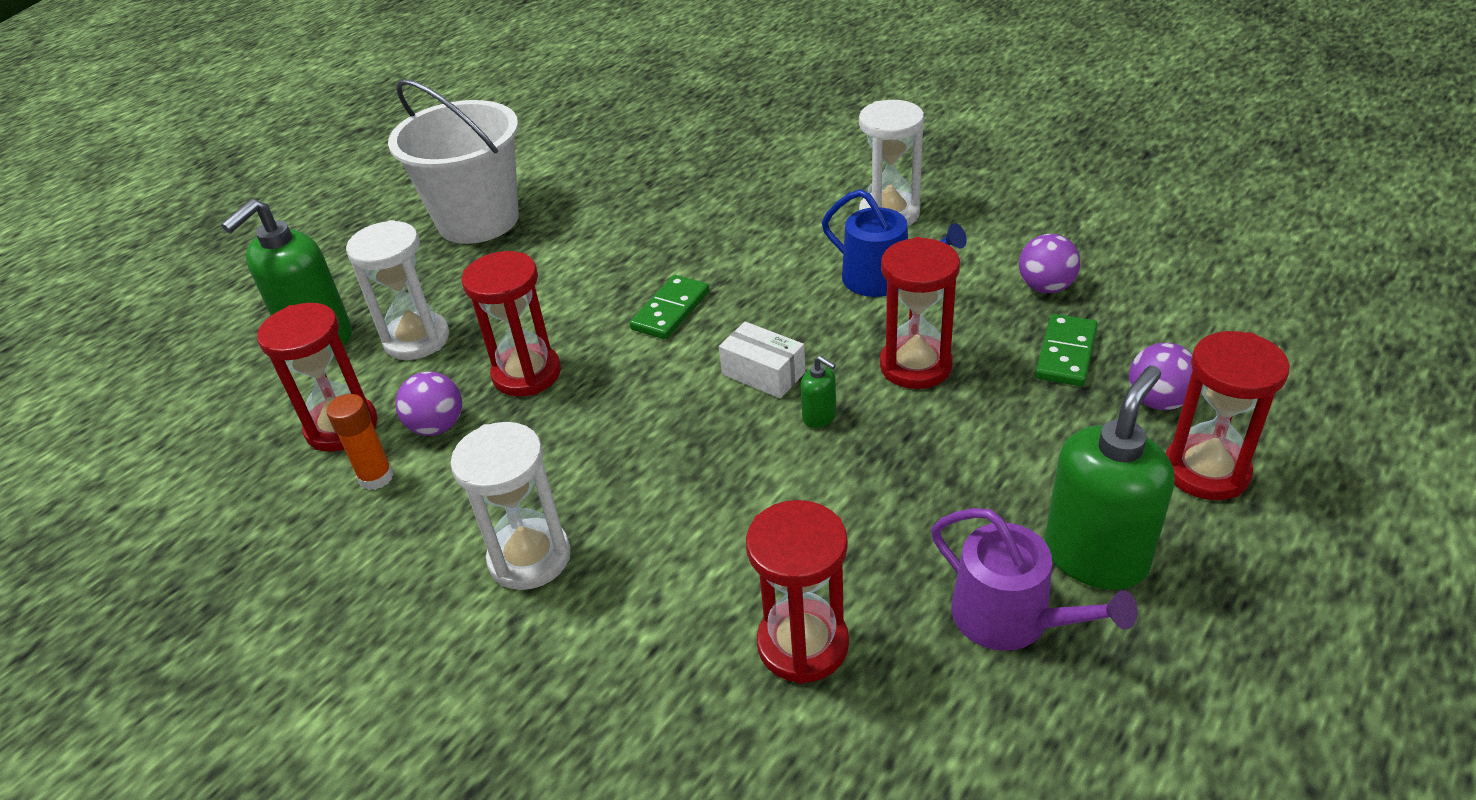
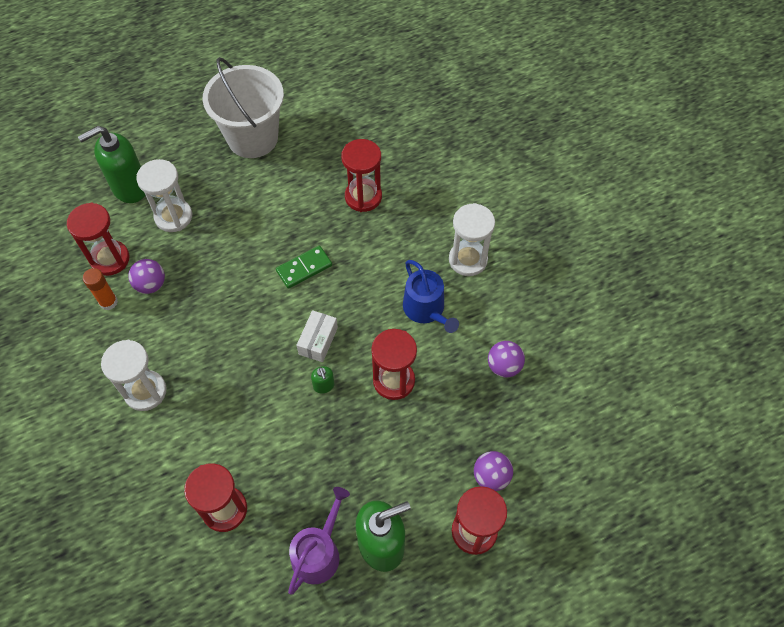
camera: 25 degrees right, 20 degrees up
(527, 374) = (210, 273): red hourglass -> red hourglass (363, 197)
(763, 373) = (318, 341): white box -> white box turned 45 degrees clockwise
(1011, 618) = (318, 552): purple watering can -> purple watering can turned 135 degrees counterclockwise
(1065, 353) = (473, 418): green domino -> none

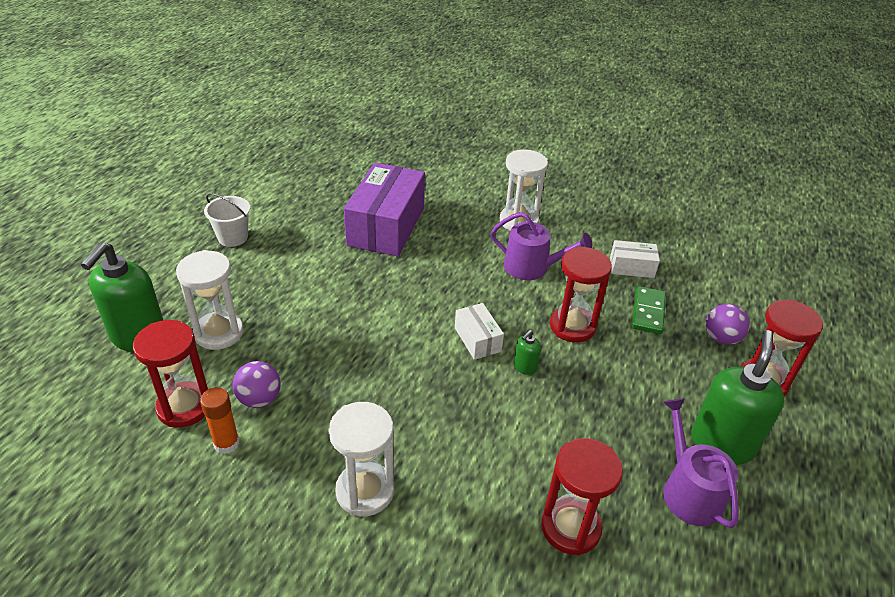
camera: 45 degrees left, 20 degrees down
(252, 138) = (233, 237): white bucket -> white bucket, size x0.50
(304, 268) = (398, 298): green domino -> green domino (648, 312)
(324, 386) = (525, 367): green soap dispenser -> green soap dispenser turned 105 degrees clockwise
(363, 197) = (386, 226): red hourglass -> purple box
(426, 309) = (532, 267): blue watering can -> purple watering can
(504, 366) = (631, 267): purple ball -> white box

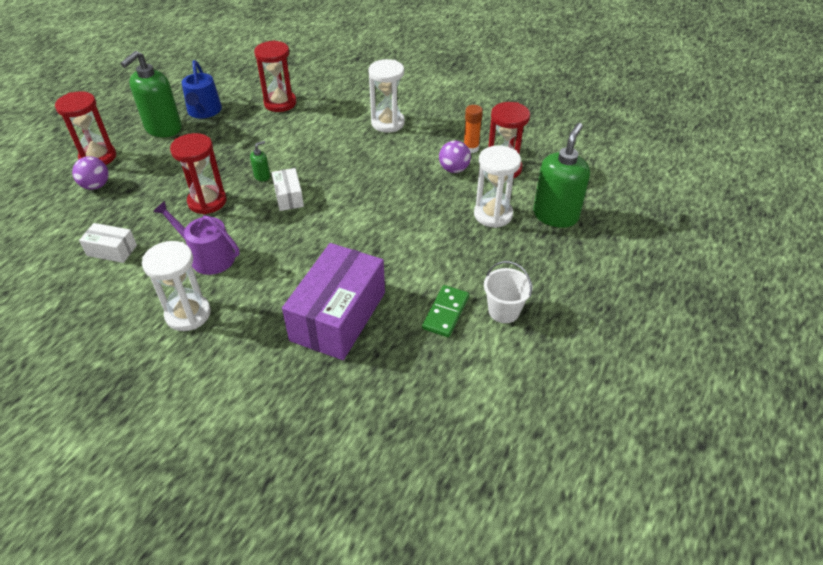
camera: 170 degrees left, 5 degrees up
(648, 312) = (135, 209): green domino -> green domino (446, 313)
(689, 491) = (204, 111): purple watering can -> blue watering can

